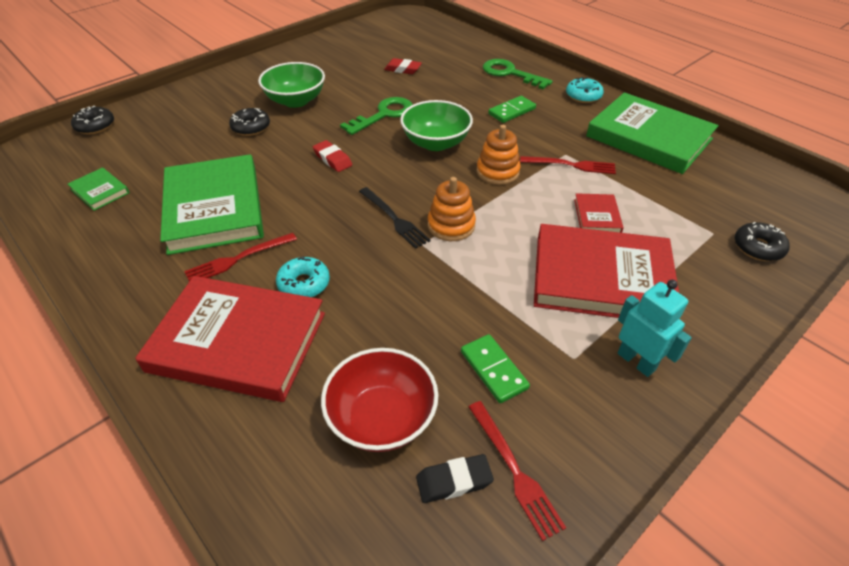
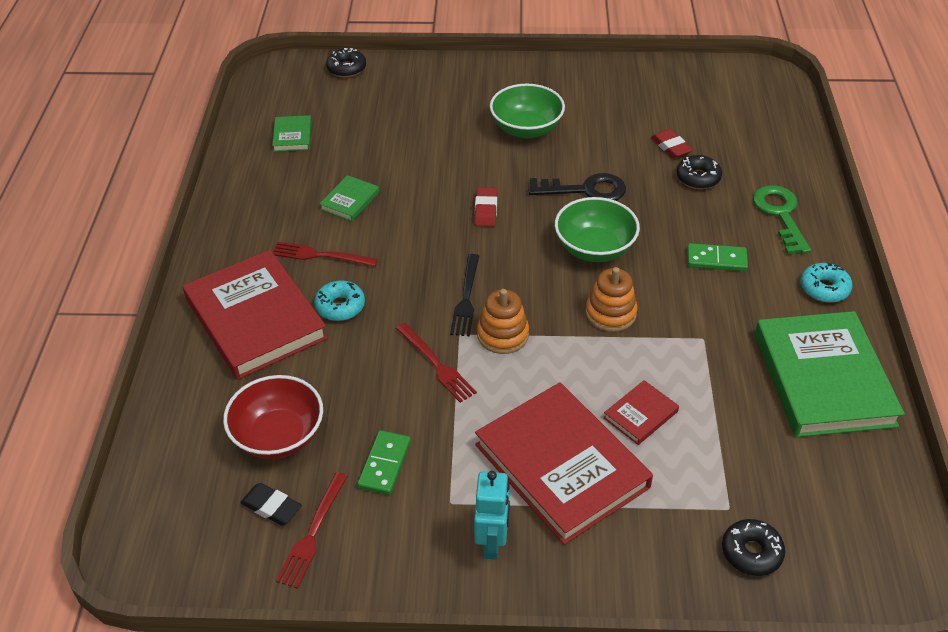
camera: 45 degrees right, 0 degrees up
(214, 208) = (350, 201): green book -> green book, size x0.44
(251, 127) = (458, 137): black donut -> black donut (698, 178)
(384, 115) = (586, 190): green key -> black key
(571, 165) = (691, 353): red fork -> red fork (436, 364)

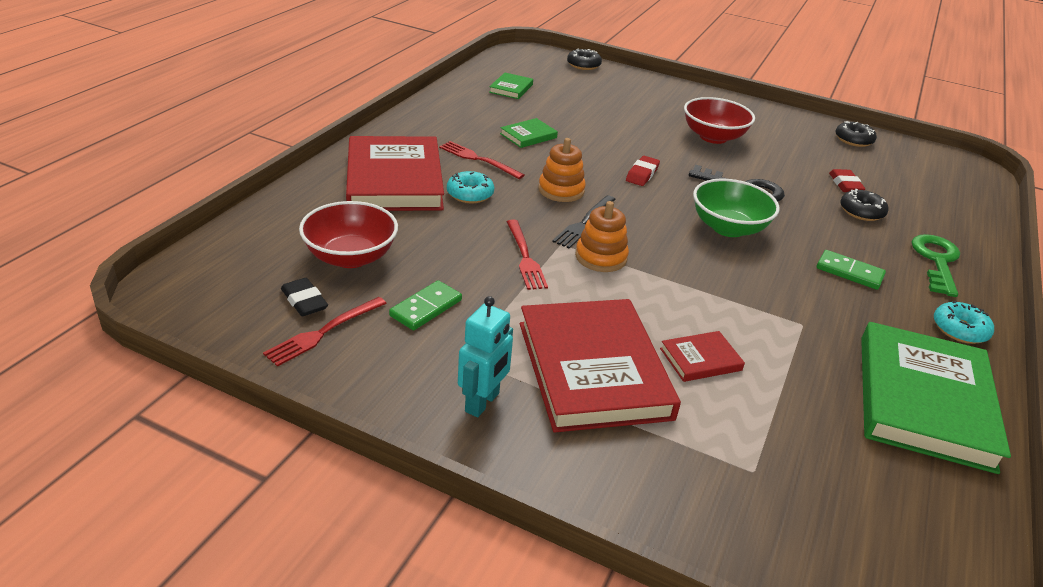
camera: 20 degrees right, 10 degrees down
(526, 129) = (713, 137): green bowl -> red bowl
(610, 313) = (716, 276): orange stacking toy -> orange stacking toy (561, 190)
(751, 552) = (758, 521): black donut -> black donut (853, 140)

